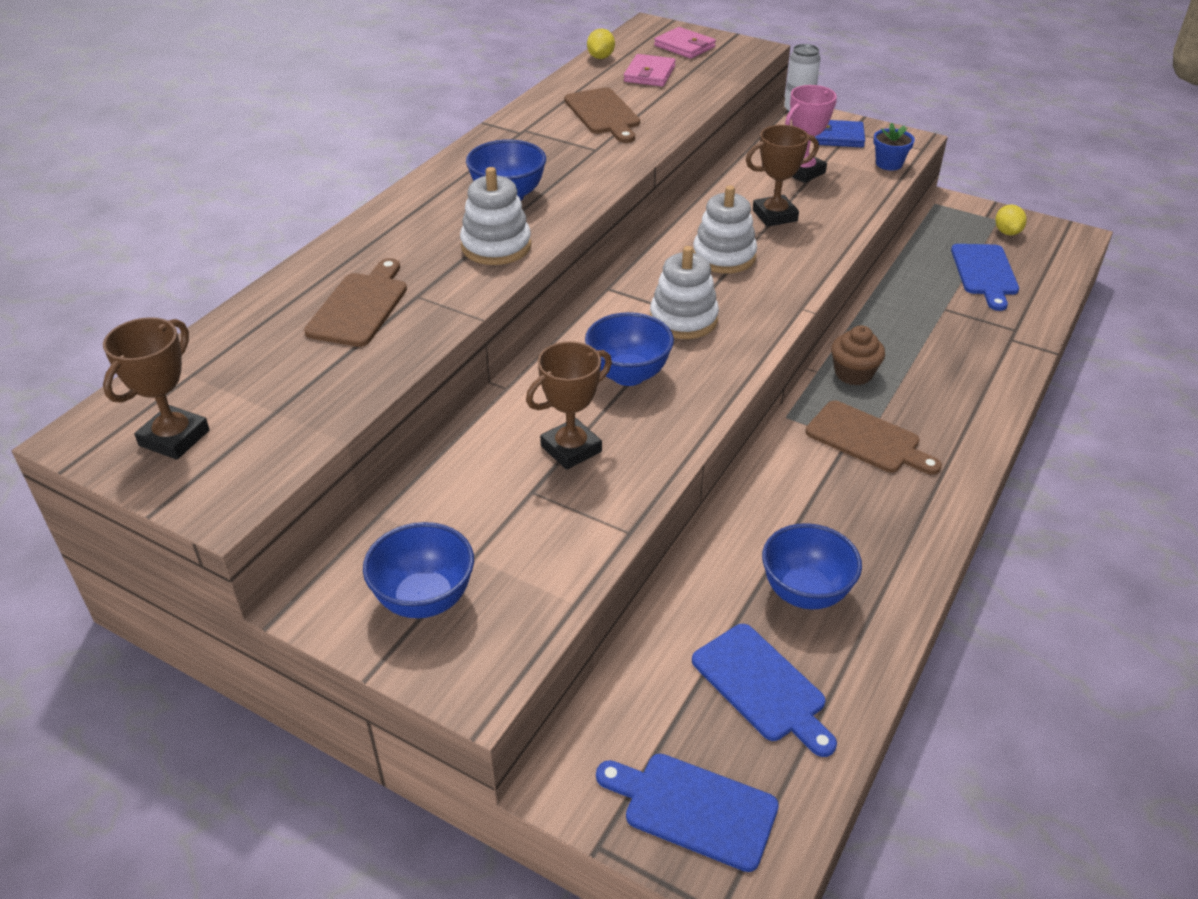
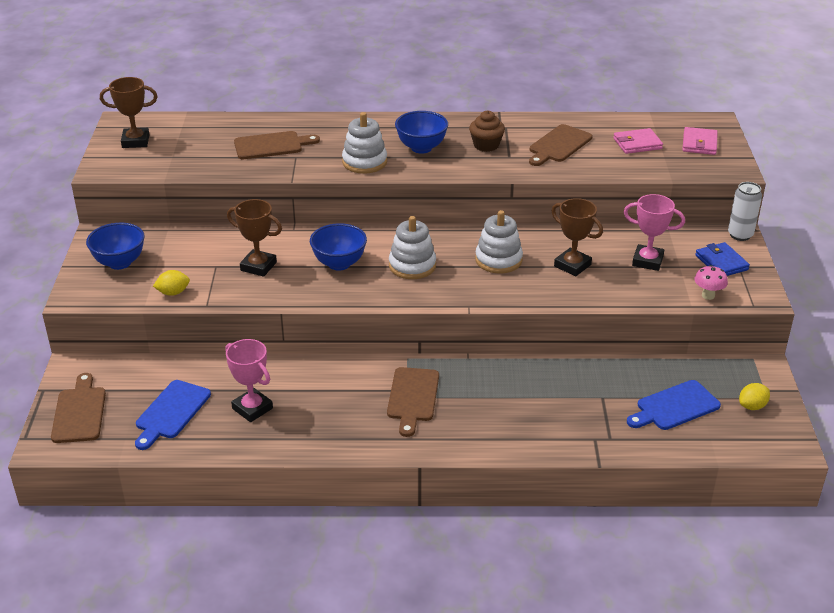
camera: 60 degrees right, 5 degrees down
(600, 57) = (638, 120): yellow lemon -> yellow lemon (173, 293)
(693, 808) = (79, 412): blue cutting board -> brown cutting board
(805, 593) = (252, 408): blue bowl -> pink trophy
(853, 373) = (479, 374): brown cupcake -> brown cupcake (486, 145)
(889, 164) = (708, 295): blue flower pot -> pink mushroom

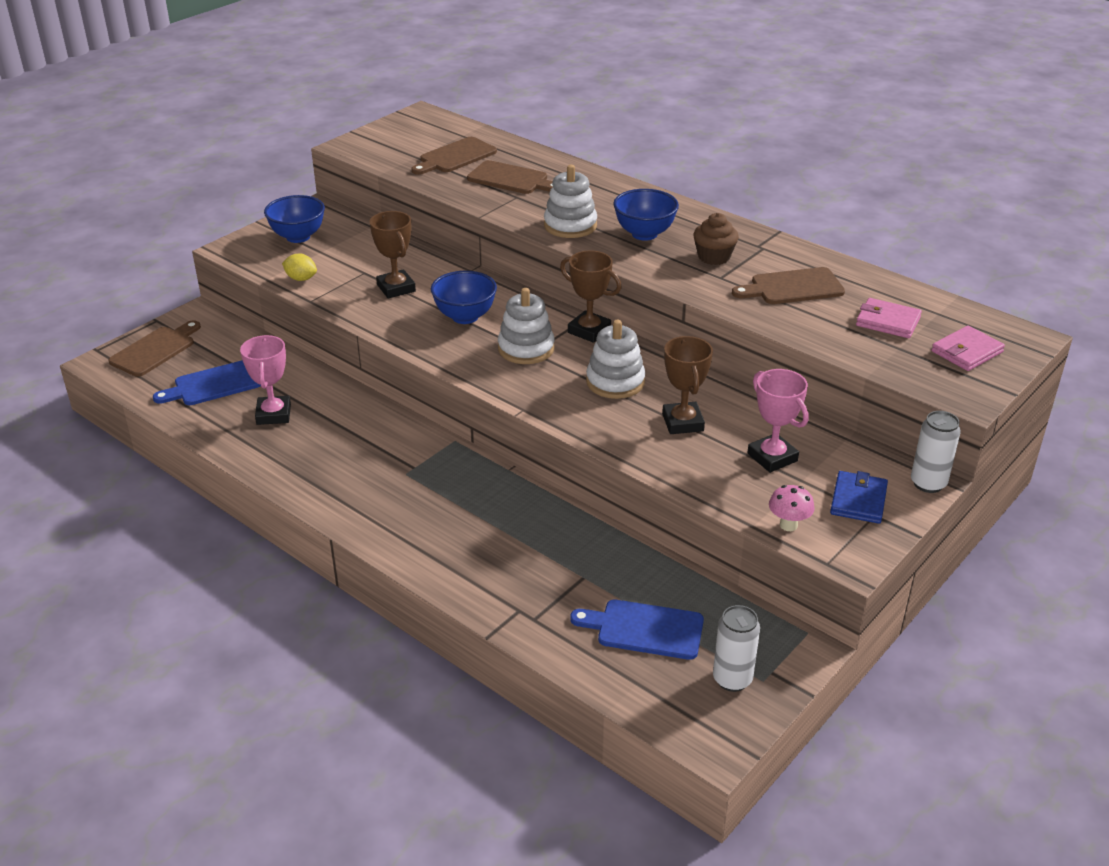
camera: 40 degrees right, 0 degrees up
(135, 141) = (407, 133): brown trophy -> brown trophy (589, 331)
(413, 397) = (410, 477): brown cutting board -> brown cutting board (455, 157)
(752, 406) = (732, 679): yellow lemon -> white can

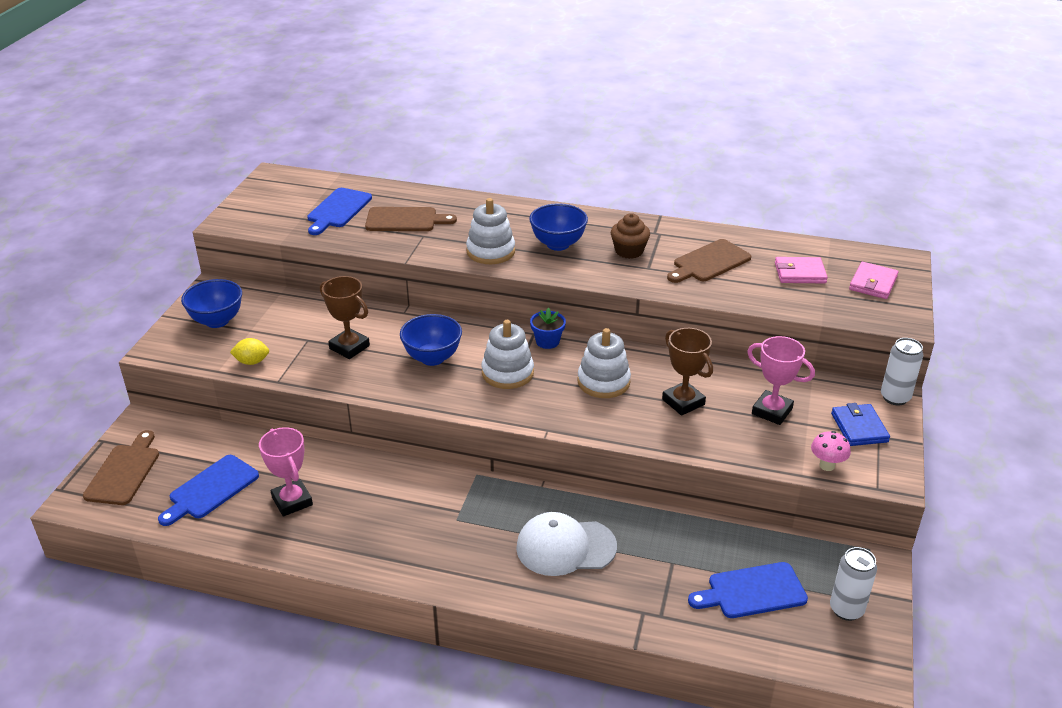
camera: 25 degrees left, 0 degrees up
(455, 157) = (338, 210): brown cutting board -> blue cutting board
(489, 529) = (565, 547): none -> white cap
(589, 331) = (547, 341): brown trophy -> blue flower pot

